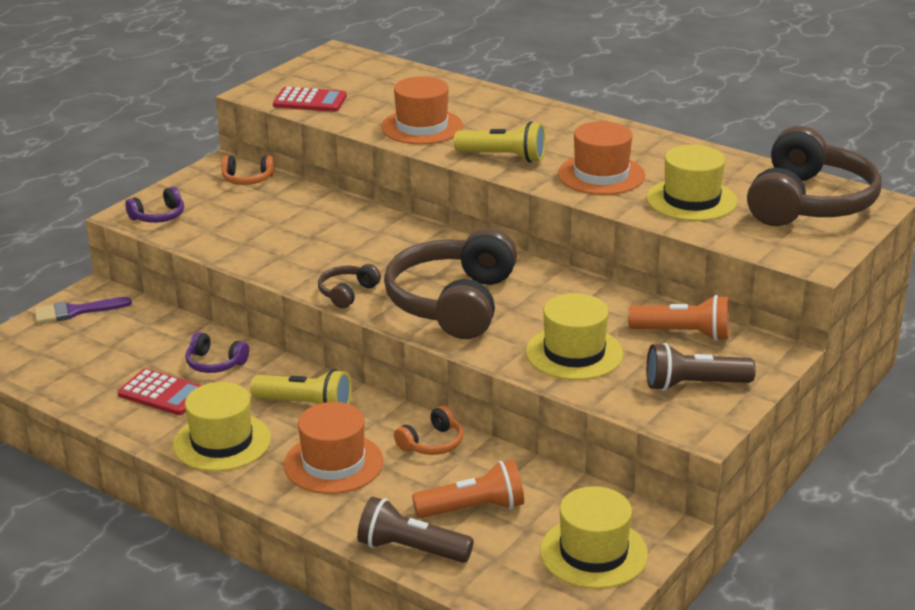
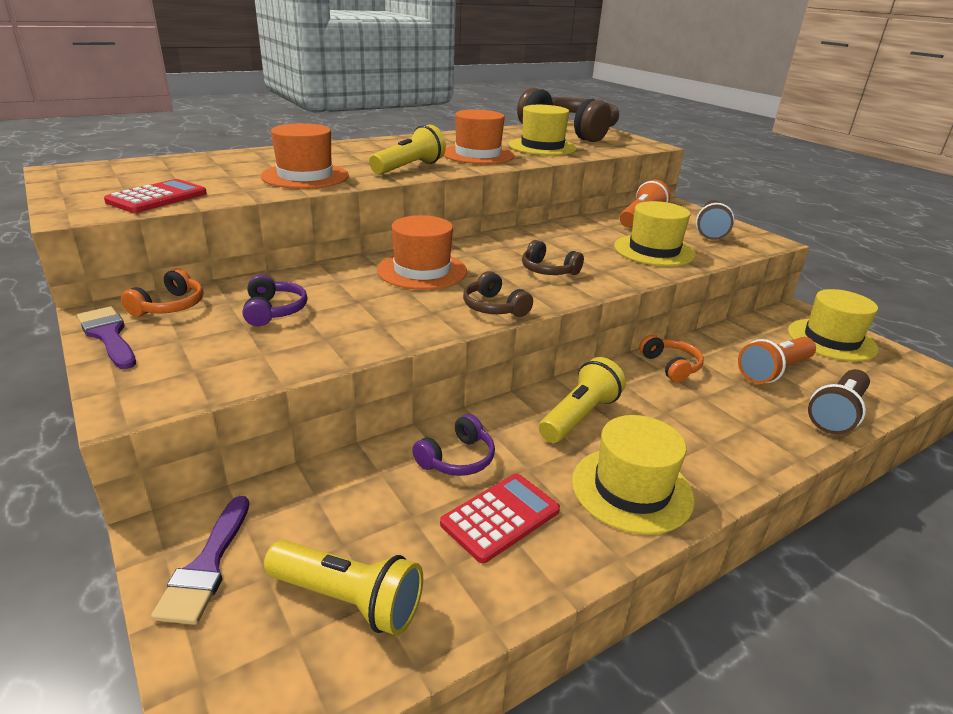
camera: 70 degrees left, 0 degrees up
(70, 360) = (348, 600): none -> yellow flashlight
(158, 216) = (173, 380): purple headphones -> purple headphones (274, 311)
(195, 178) = (108, 335): none -> purple brush
(333, 463) = (692, 423): orange hat -> orange hat (422, 270)
(453, 303) = (548, 270): brown headphones -> brown headphones, size x0.43
(473, 509) = (774, 371): orange flashlight -> orange flashlight turned 135 degrees counterclockwise

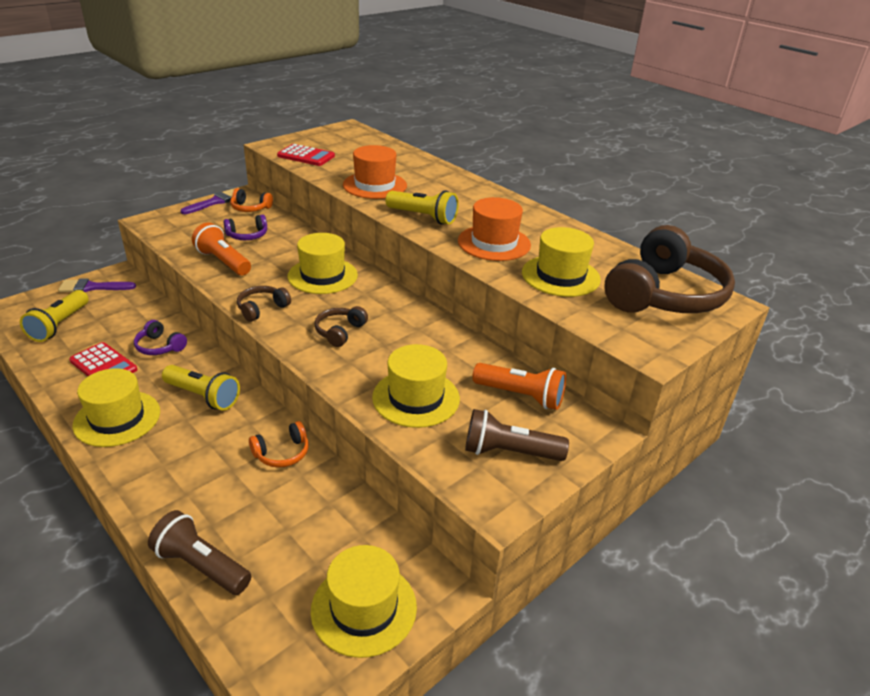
camera: 80 degrees right, 5 degrees up
(422, 270) = (322, 276): orange hat -> yellow hat
(774, 371) = (280, 531): orange flashlight -> orange flashlight (223, 262)

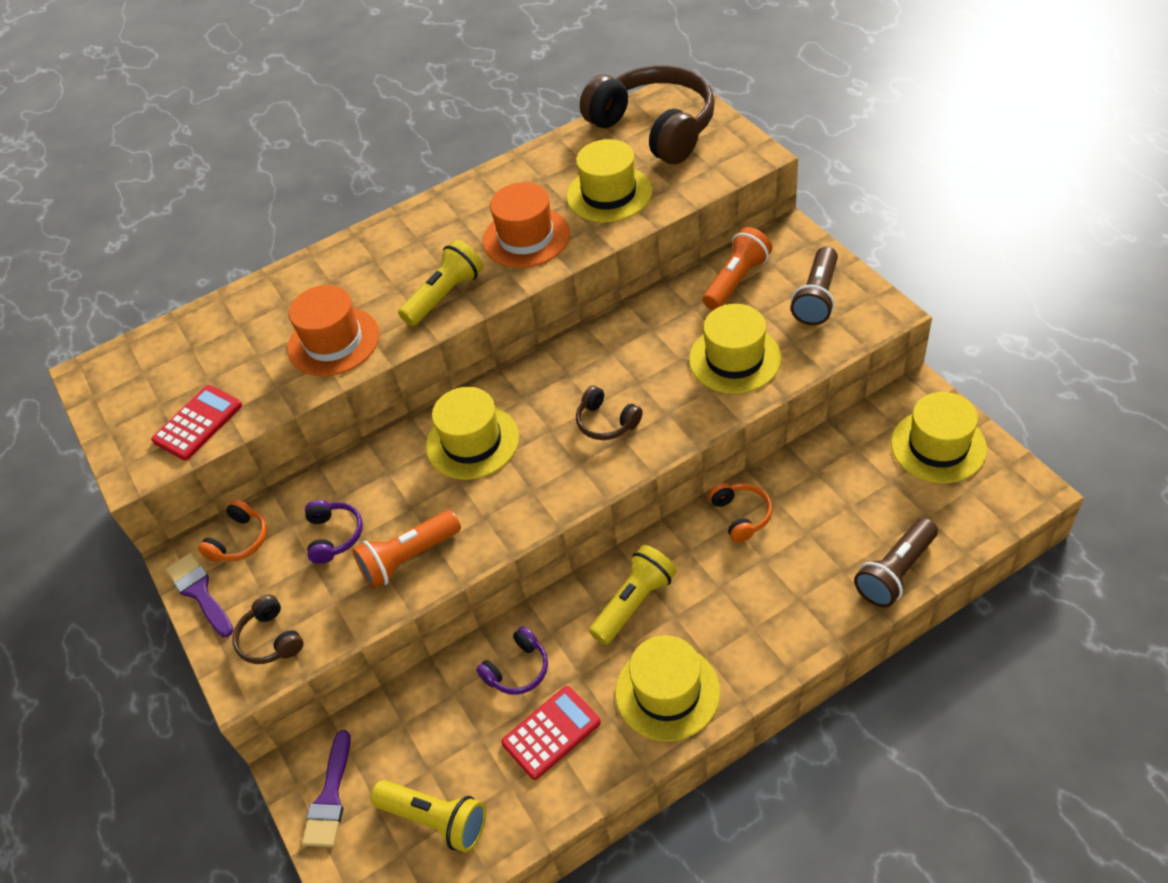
camera: 70 degrees left, 15 degrees up
(262, 309) = (543, 502): brown headphones -> brown headphones (270, 639)

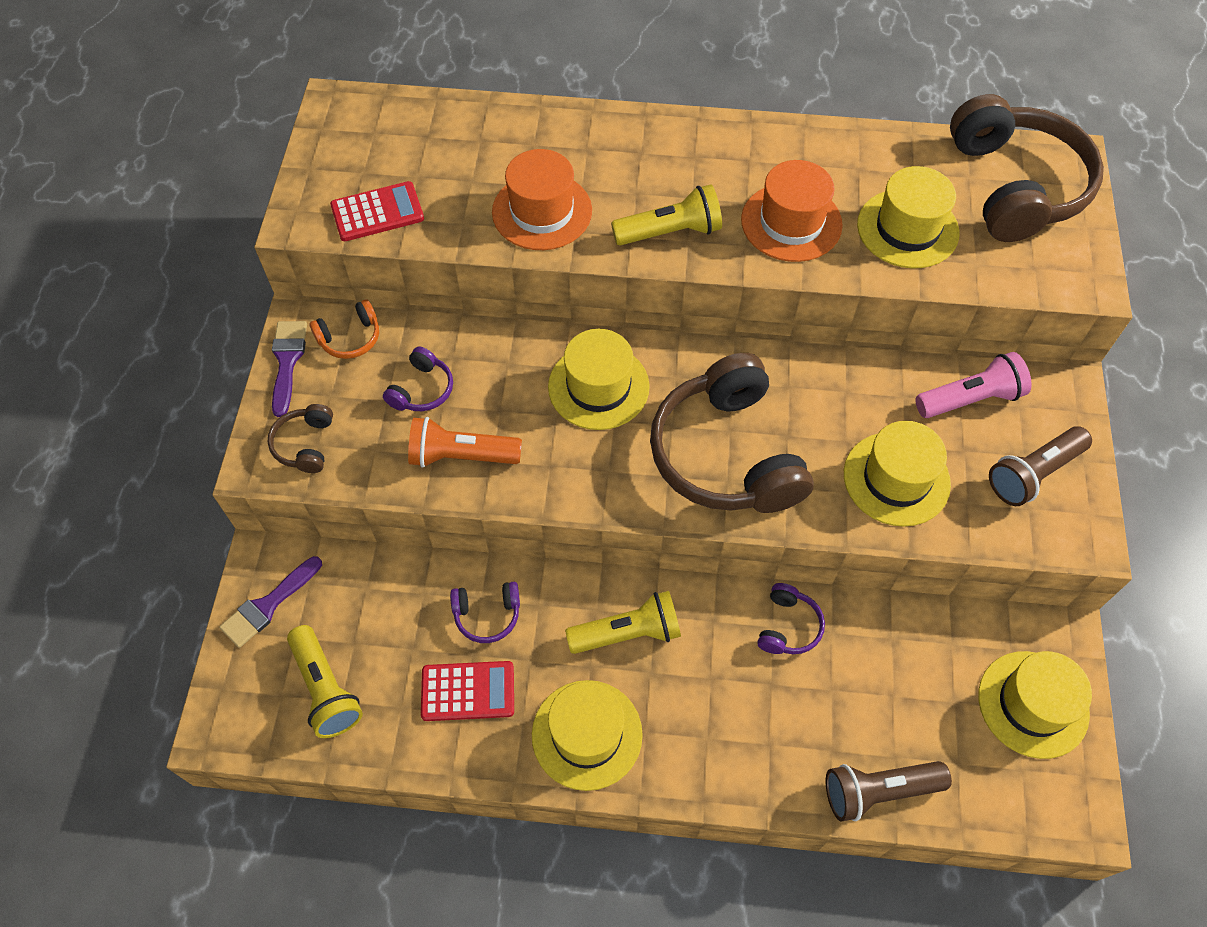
camera: 30 degrees right, 10 degrees up
(606, 422) = (726, 454): brown headphones -> brown headphones, size x2.31
(736, 281) = (970, 399): orange flashlight -> pink flashlight
(741, 515) = (788, 626): orange headphones -> purple headphones

